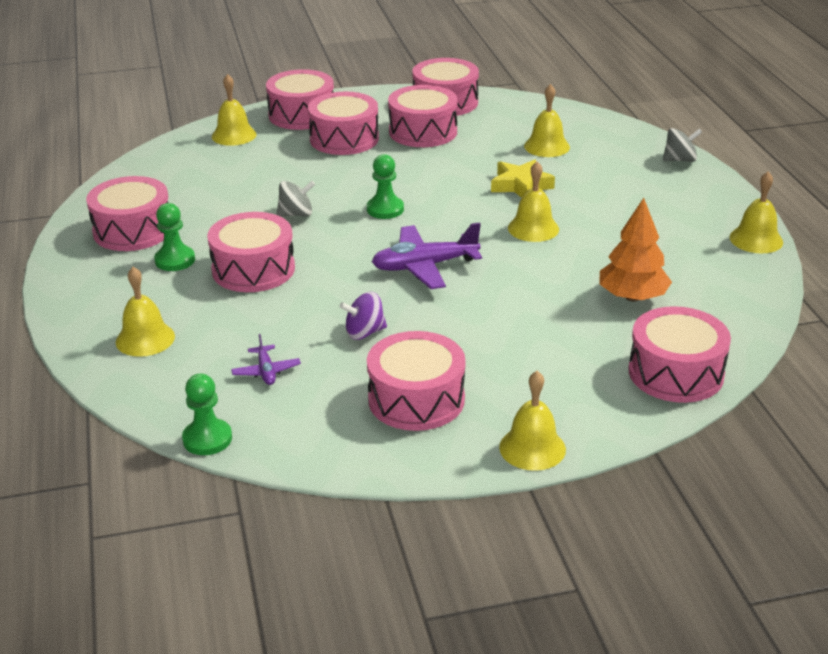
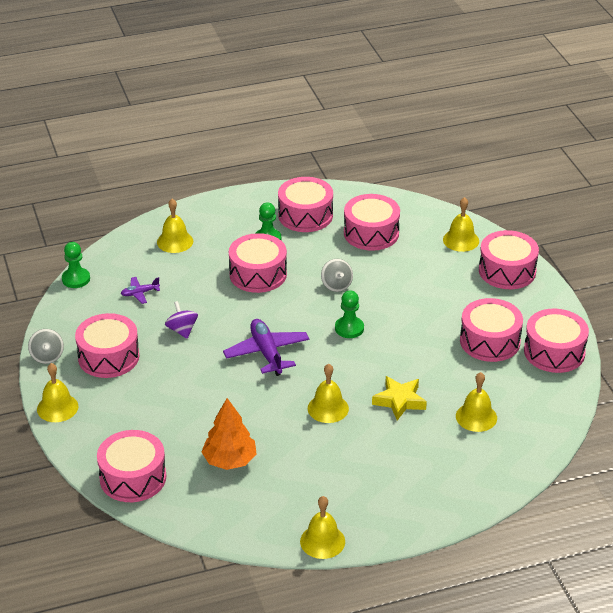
camera: 85 degrees right, 5 degrees up
(344, 139) = (466, 298): pink drum -> pink drum (371, 233)
(680, 160) = (465, 504): grey spinning top -> grey spinning top (47, 356)

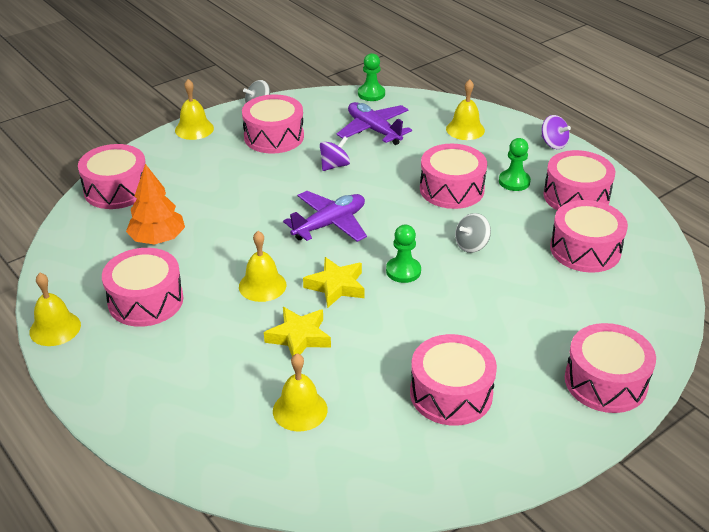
camera: 70 degrees right, 0 degrees up
(140, 293) = (373, 130): purple plane -> purple plane, size x1.95
(228, 202) = (553, 144): none -> purple spinning top
(349, 368) = (336, 286): none -> yellow star
(461, 240) = (634, 325): yellow bell -> none
(554, 352) = (467, 464): pink drum -> pink drum (145, 301)

